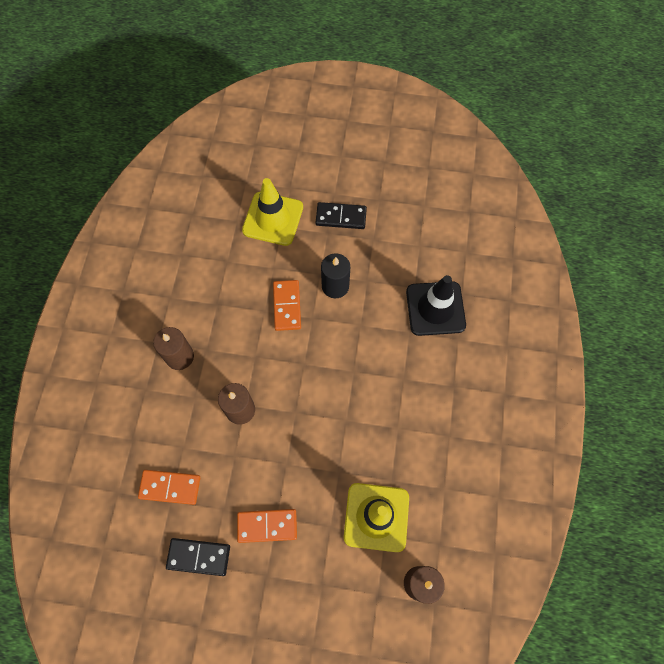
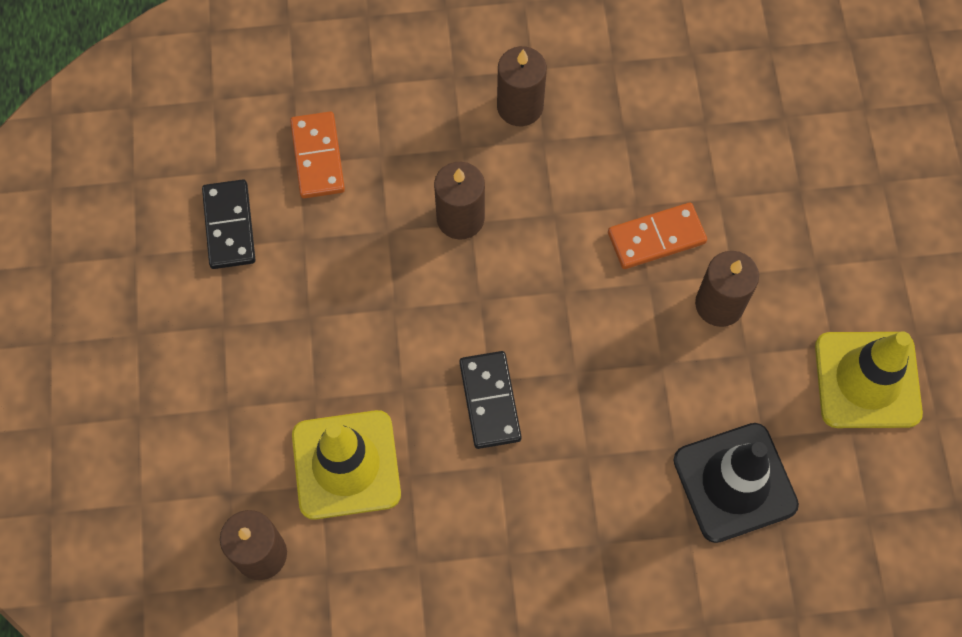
camera: 75 degrees right, 0 degrees up
(267, 525) = (295, 307): orange domino -> none
(273, 219) = (810, 171): yellow traffic cone -> yellow traffic cone (867, 380)
(335, 286) = (719, 304): black candle -> brown candle
(341, 217) = (855, 280): black domino -> black domino (489, 401)

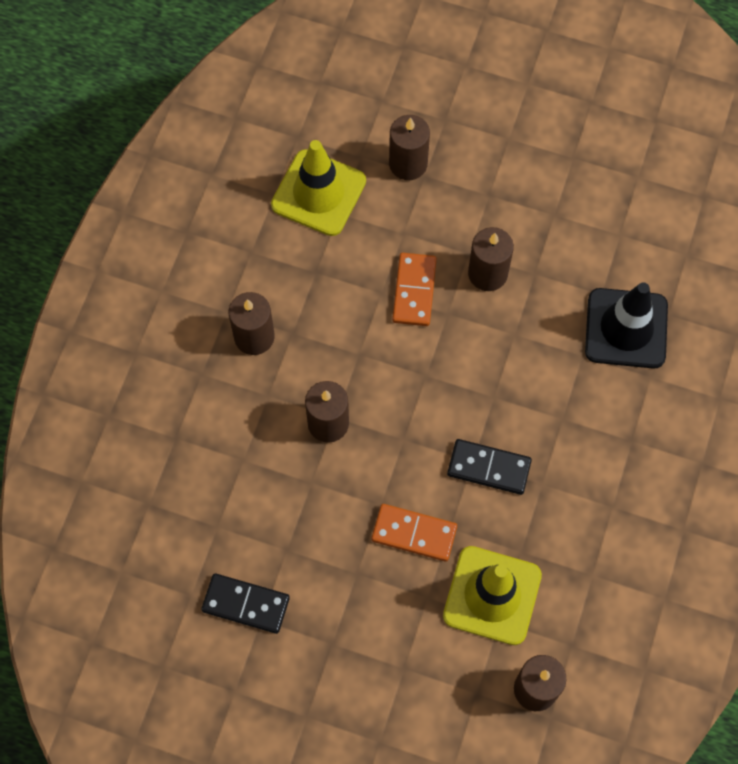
camera: 65 degrees left, 0 degrees up
(317, 157) = (219, 509): orange domino -> orange domino (414, 534)
(804, 167) = (408, 163): none -> brown candle
(867, 380) = (590, 205): yellow traffic cone -> yellow traffic cone (318, 193)

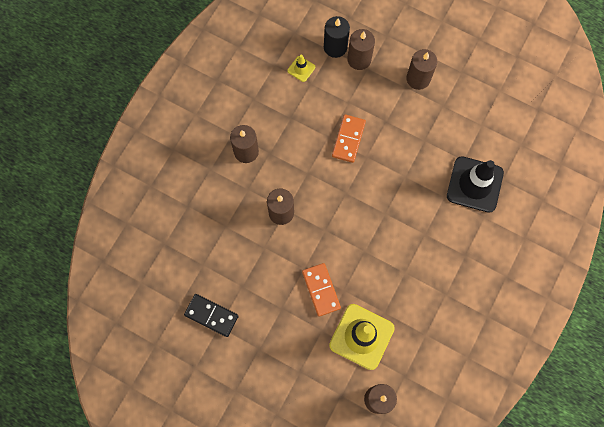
camera: 10 degrees right, 5 degrees up
(318, 193) = (301, 69): yellow traffic cone -> yellow traffic cone, size x0.46
(366, 150) = (335, 47): none -> black candle
(414, 534) = (321, 290): orange domino -> orange domino turned 45 degrees clockwise
(487, 273) = (395, 136): brown candle -> brown candle (418, 79)
(489, 468) = (374, 257): black domino -> none

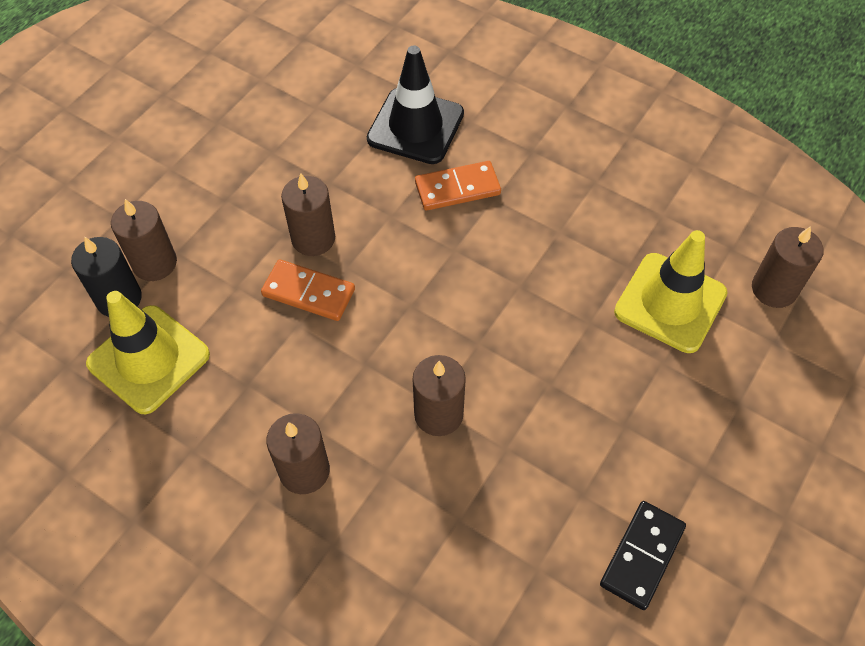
camera: 85 degrees left, 15 degrees down
(301, 69) = (149, 359): yellow traffic cone -> yellow traffic cone, size x2.16
(321, 290) = (589, 358): orange domino -> orange domino (457, 188)
(418, 79) = (215, 180): brown candle -> brown candle (313, 238)

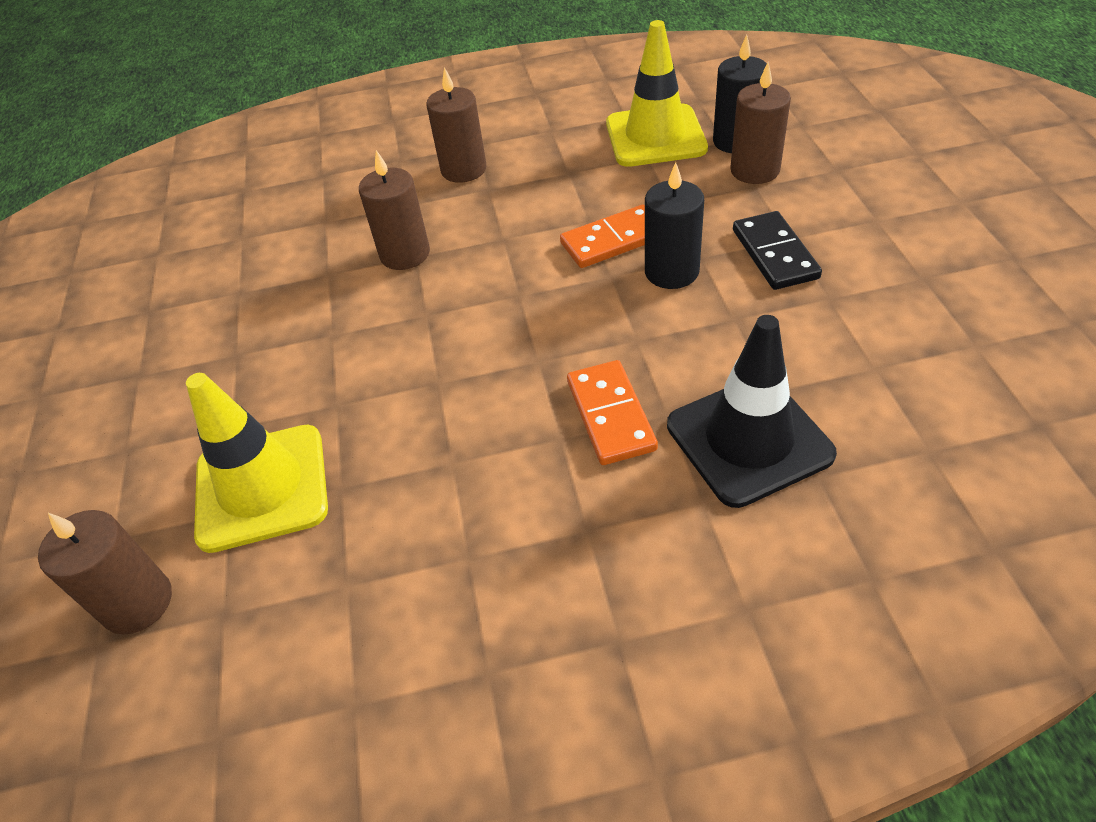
camera: 140 degrees right, 10 degrees down
(313, 238) = (671, 271): brown candle -> black candle
(457, 188) = (610, 415): orange domino -> orange domino turned 45 degrees counterclockwise
(642, 556) = (161, 293): black domino -> black domino (775, 254)

